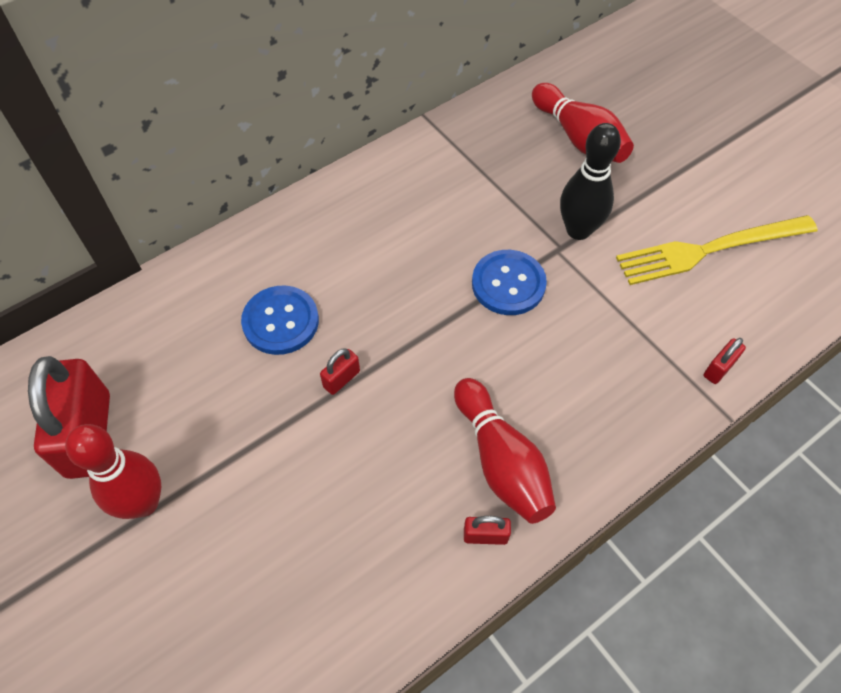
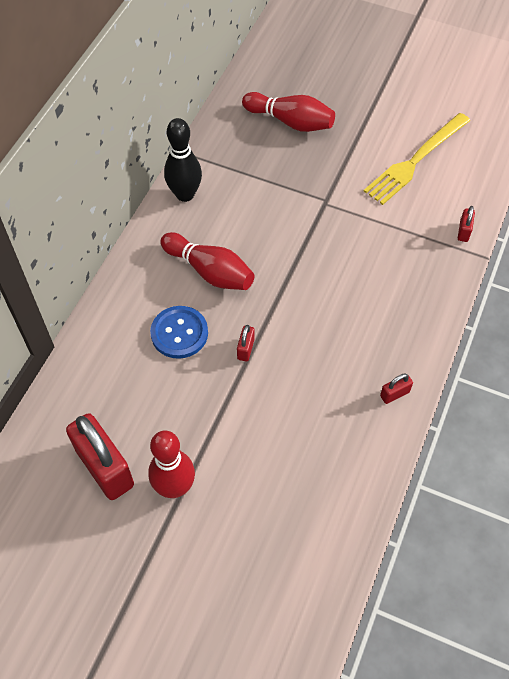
camera: 30 degrees left, 0 degrees up
(501, 461) = (375, 347): red bowling pin -> red bowling pin (210, 271)
(508, 284) = (309, 239): blue button -> none
(578, 230) = (329, 184): black bowling pin -> black bowling pin (185, 194)

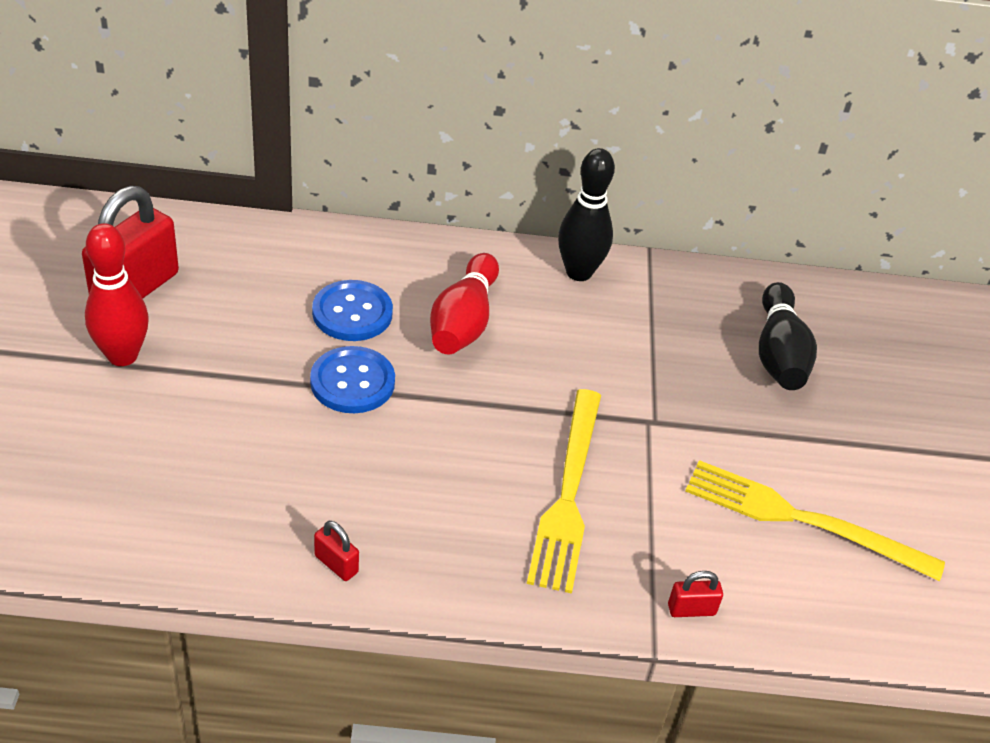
camera: 65 degrees right, 15 degrees down
(245, 349) = (352, 382): red padlock -> blue button
(290, 122) = (778, 354): red bowling pin -> black bowling pin
(370, 261) = (568, 494): none -> yellow fork

